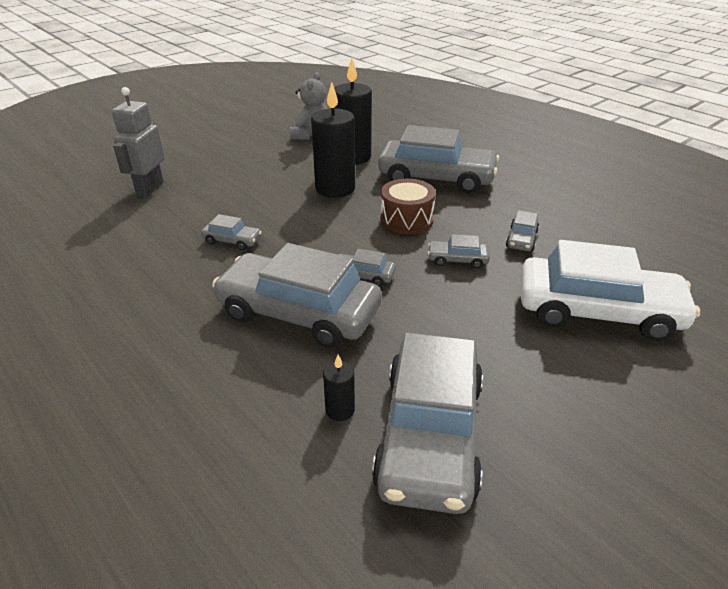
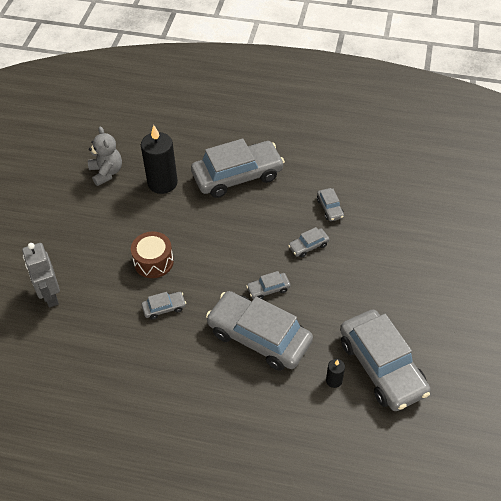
camera: 35 degrees left, 15 degrees up
(299, 312) = (259, 337): grey car -> grey car turned 45 degrees clockwise
(335, 189) = (181, 223): black candle -> none
(406, 220) = (253, 228): brown drum -> brown drum (153, 262)
(597, 311) = (402, 244): white car -> none

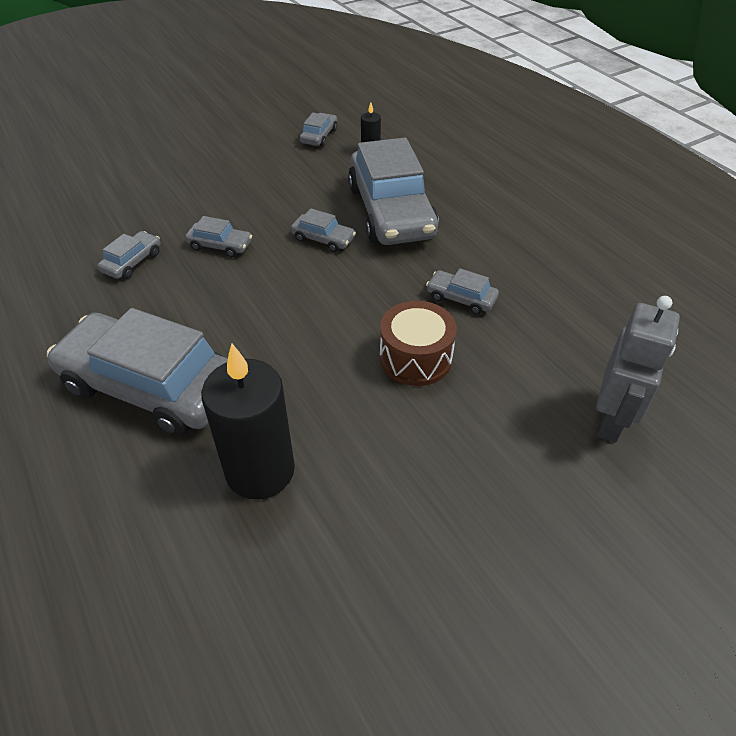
camera: 135 degrees left, 5 degrees down
(106, 172) = (322, 584): grey teddy bear -> none
(381, 366) = (319, 136): grey car -> grey car, size x0.42

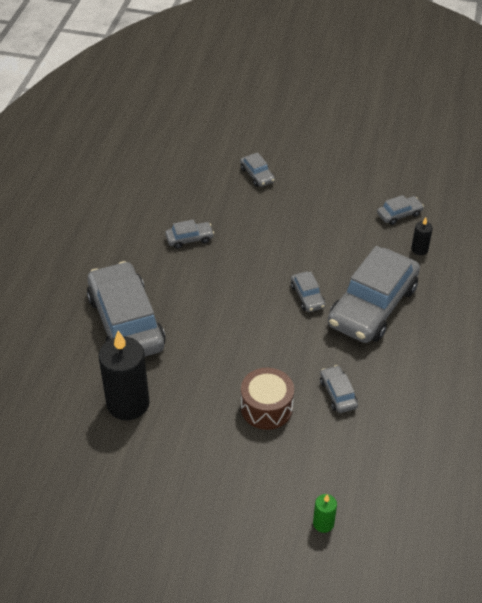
camera: 45 degrees right, 0 degrees up
(220, 245) = (245, 260): grey car -> grey car (257, 175)
(611, 420) = (323, 523): grey robot -> green candle

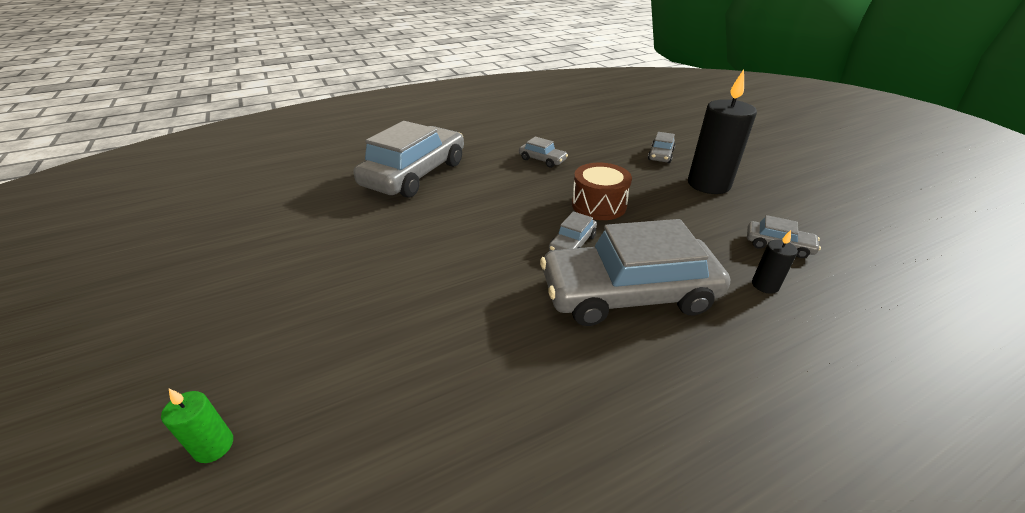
camera: 50 degrees right, 10 degrees down
(128, 403) = (321, 213): black candle -> black candle (708, 184)
(266, 407) = (387, 292): brown drum -> brown drum (599, 205)
(338, 394) = (462, 337): grey car -> none

